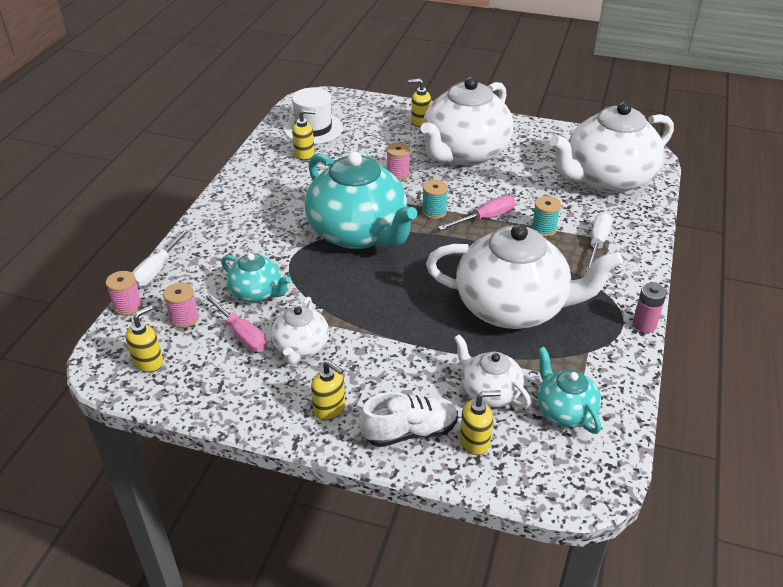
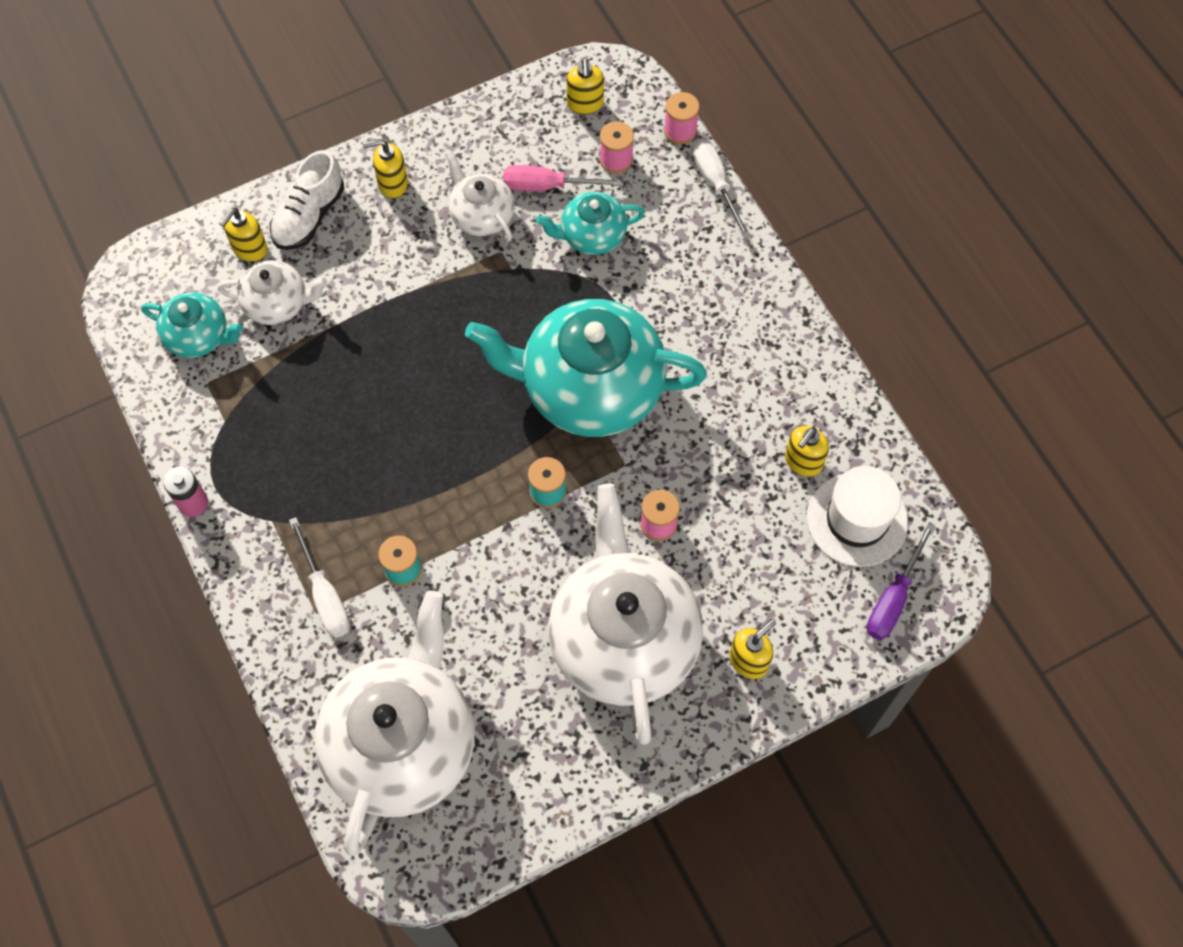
camera: 135 degrees right, 25 degrees up
(337, 105) = (893, 598): none -> purple screwdriver
(485, 218) = (482, 531): pink screwdriver -> none
(513, 307) = (338, 418): white teapot -> none

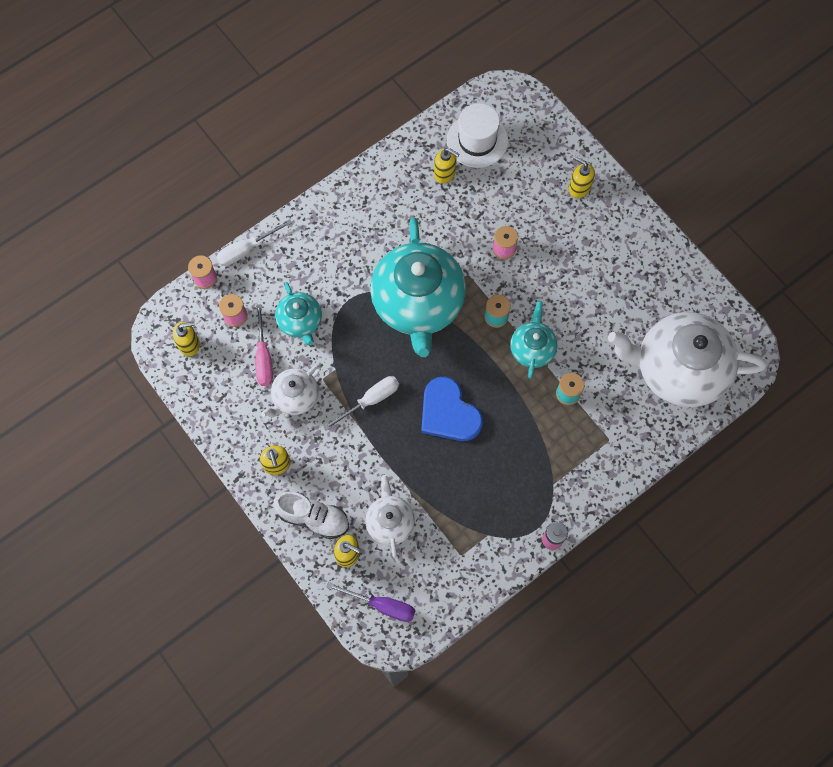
camera: 100 degrees left, 5 degrees up
(199, 336) = (426, 571): turquoise teapot -> turquoise teapot (532, 348)
(325, 595) = (596, 437): white screwdriver -> white screwdriver (370, 400)
(413, 401) = (448, 413): none -> blue heart
(623, 639) = (582, 257): white teapot -> none
(893, 598) = (523, 117): purple screwdriver -> purple screwdriver (382, 605)

